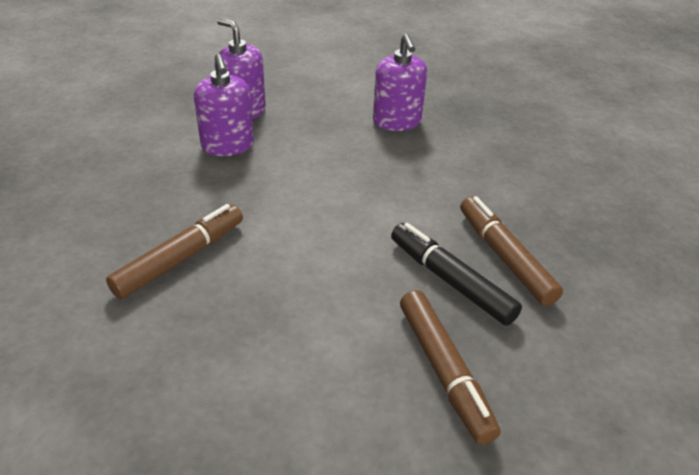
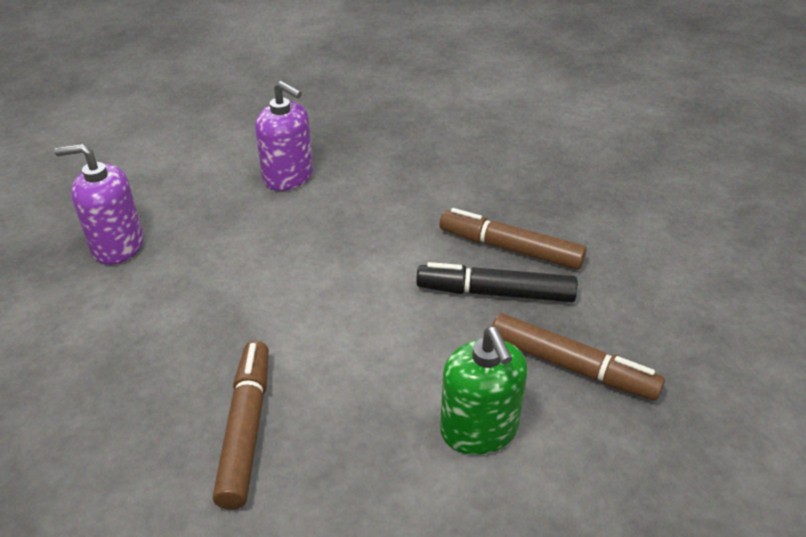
camera: 40 degrees left, 0 degrees up
(228, 145) = (147, 290): purple soap dispenser -> none
(316, 362) = (479, 429): none -> green soap dispenser

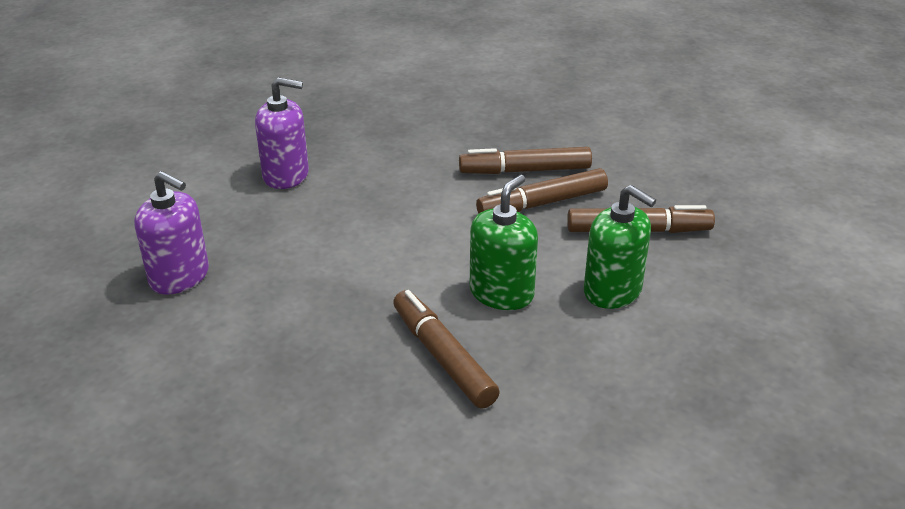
camera: 30 degrees left, 5 degrees down
(118, 246) = (179, 277): purple soap dispenser -> purple soap dispenser turned 120 degrees counterclockwise
(364, 381) = (501, 293): none -> green soap dispenser
(495, 293) = (542, 203): black marker -> brown marker

